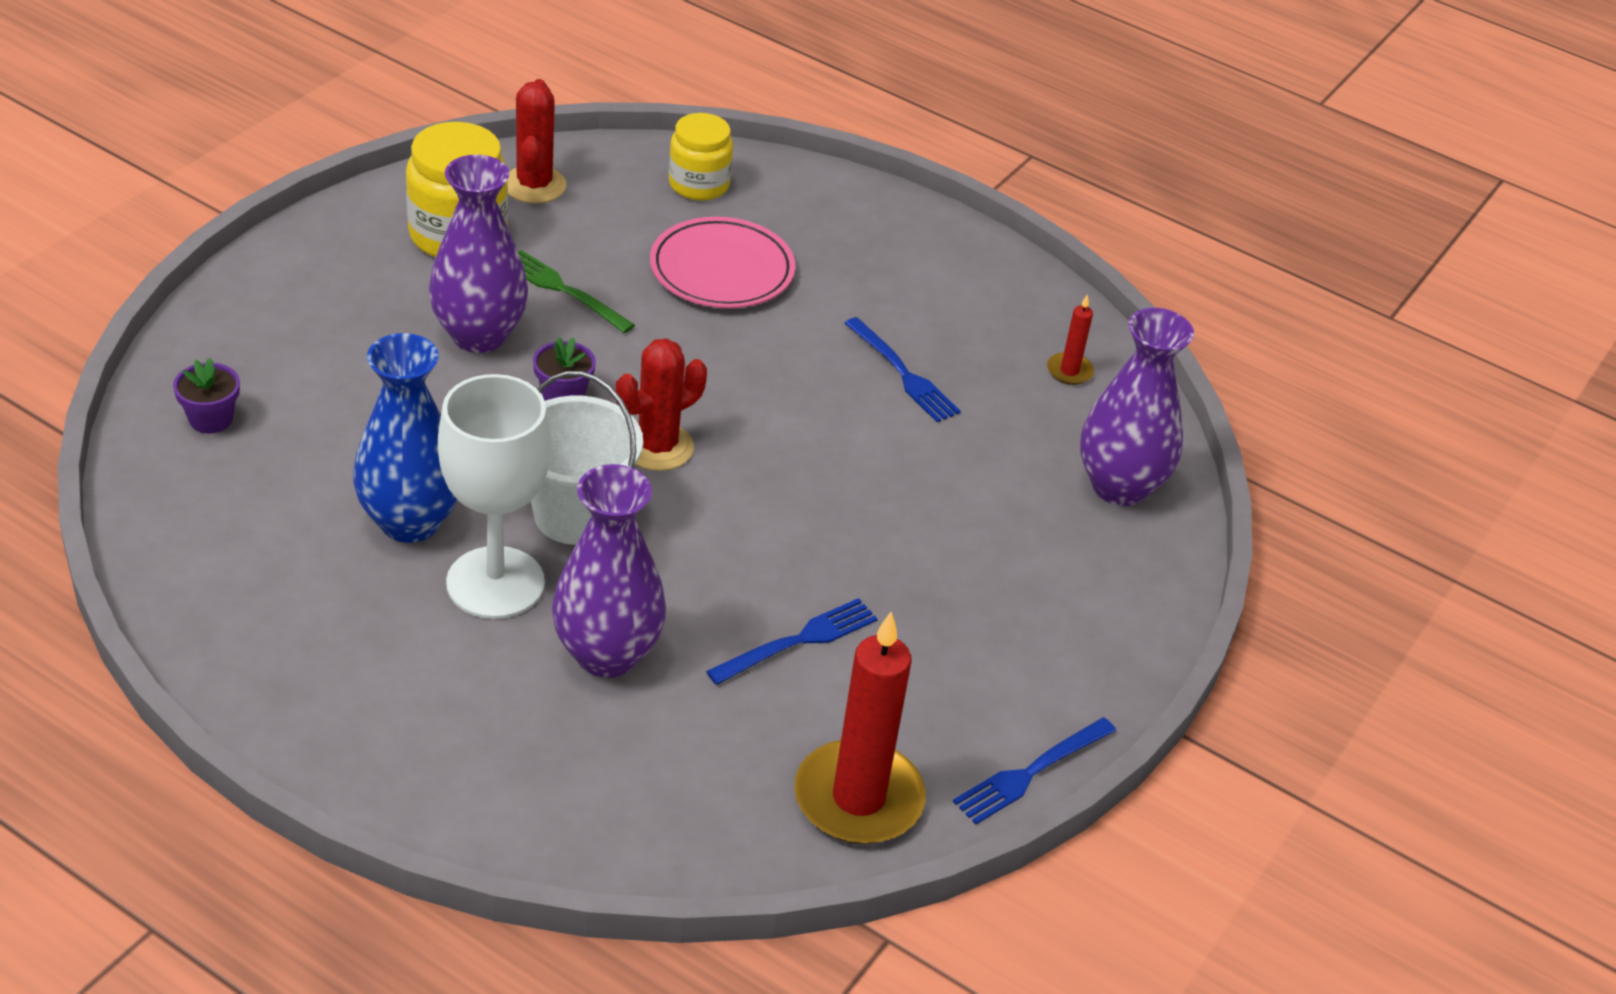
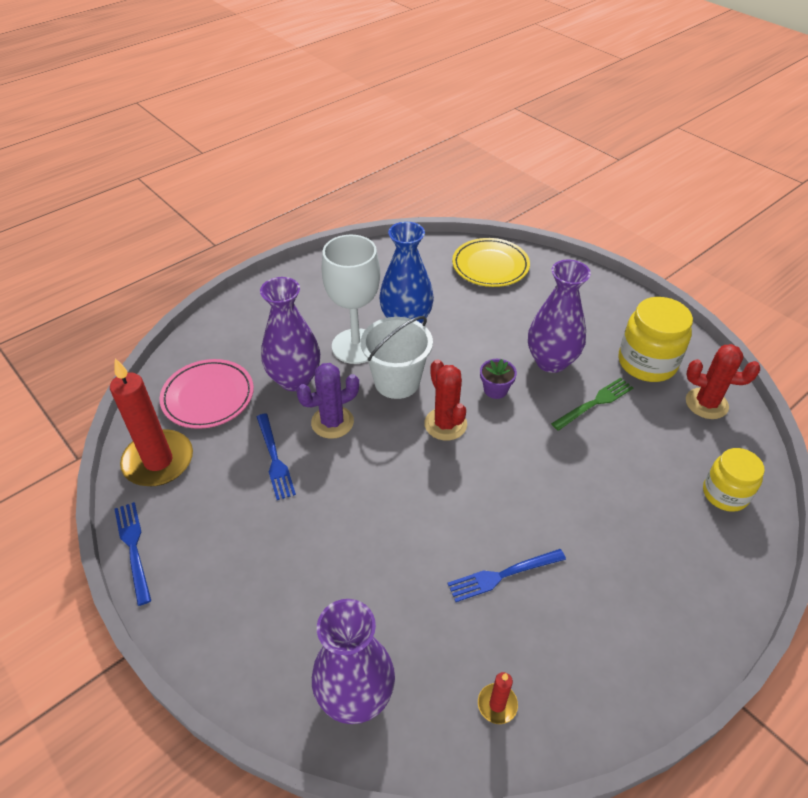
camera: 110 degrees right, 5 degrees up
(211, 419) = (490, 266): purple flower pot -> yellow plate
(695, 583) = (332, 422): none -> purple cactus
(722, 270) = (621, 488): pink plate -> pink plate (208, 397)

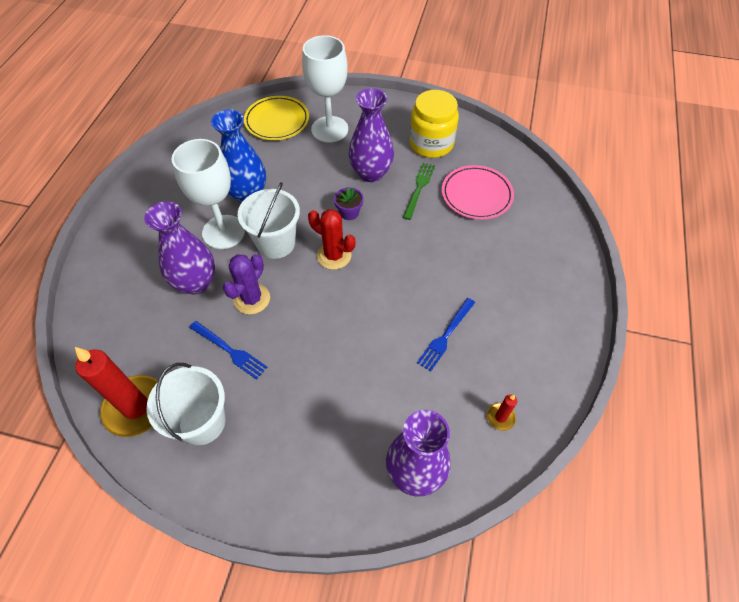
camera: 35 degrees left, 10 degrees up
(133, 547) = (172, 483): blue fork -> none
(199, 509) = (202, 422): none -> white bucket
(208, 397) = (135, 334): pink plate -> pink plate (476, 195)
(540, 297) = (329, 129): none -> white goblet
(706, 403) = (484, 154): red cactus -> none
(725, 494) = (532, 207): yellow jar -> none

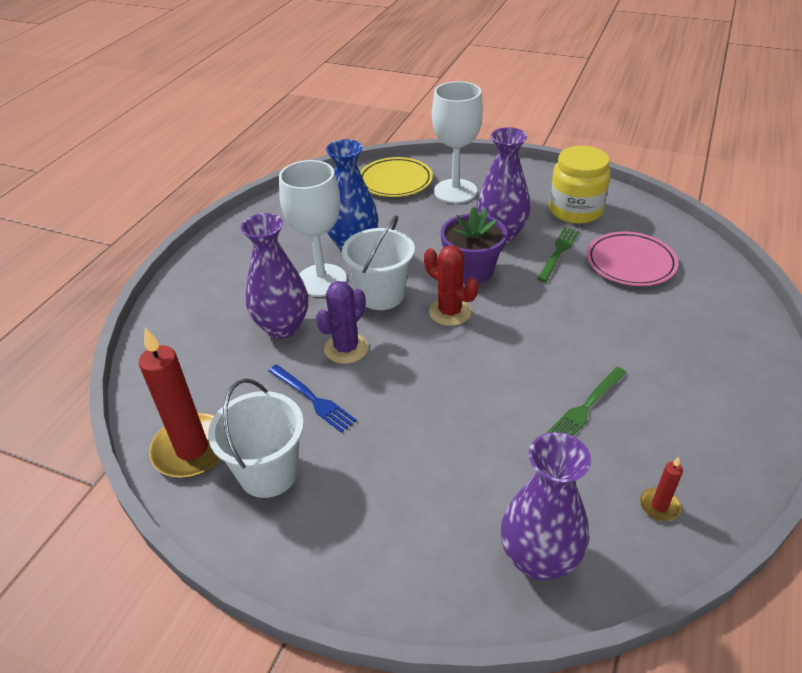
camera: 10 degrees right, 15 degrees down
(349, 212) = (472, 271): purple flower pot -> purple flower pot, size x1.83
(445, 336) = (586, 407): blue fork -> green fork

